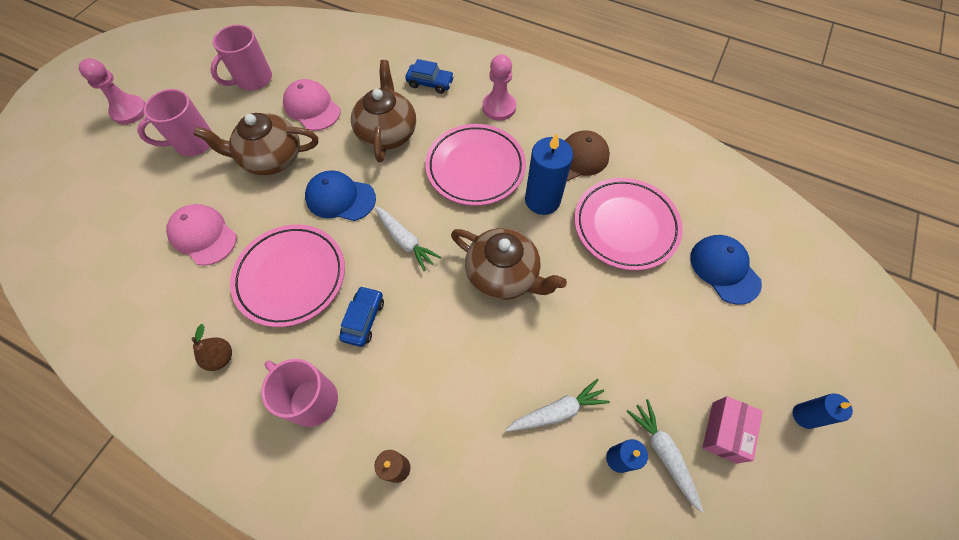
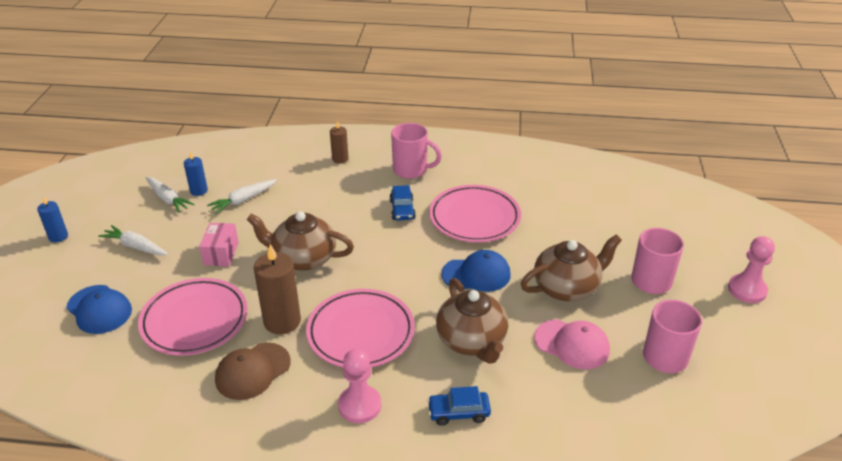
camera: 160 degrees right, 25 degrees down
(203, 235) = (566, 223): pink cap -> none
(220, 357) = (486, 172): brown pear -> none
(405, 240) = (398, 260): white carrot -> white carrot (136, 247)
(542, 200) = (282, 321): blue candle -> brown candle
(724, 432) = (122, 216): pink box -> pink box (221, 253)

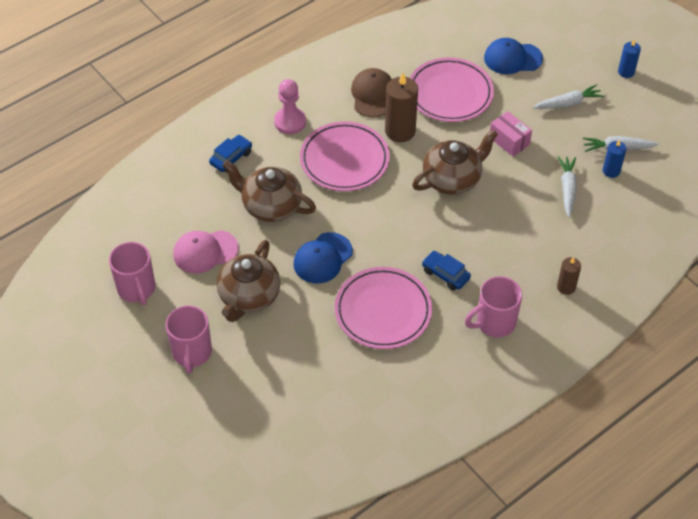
camera: 135 degrees right, 15 degrees up
(747, 290) = (113, 400): pink pawn -> none

